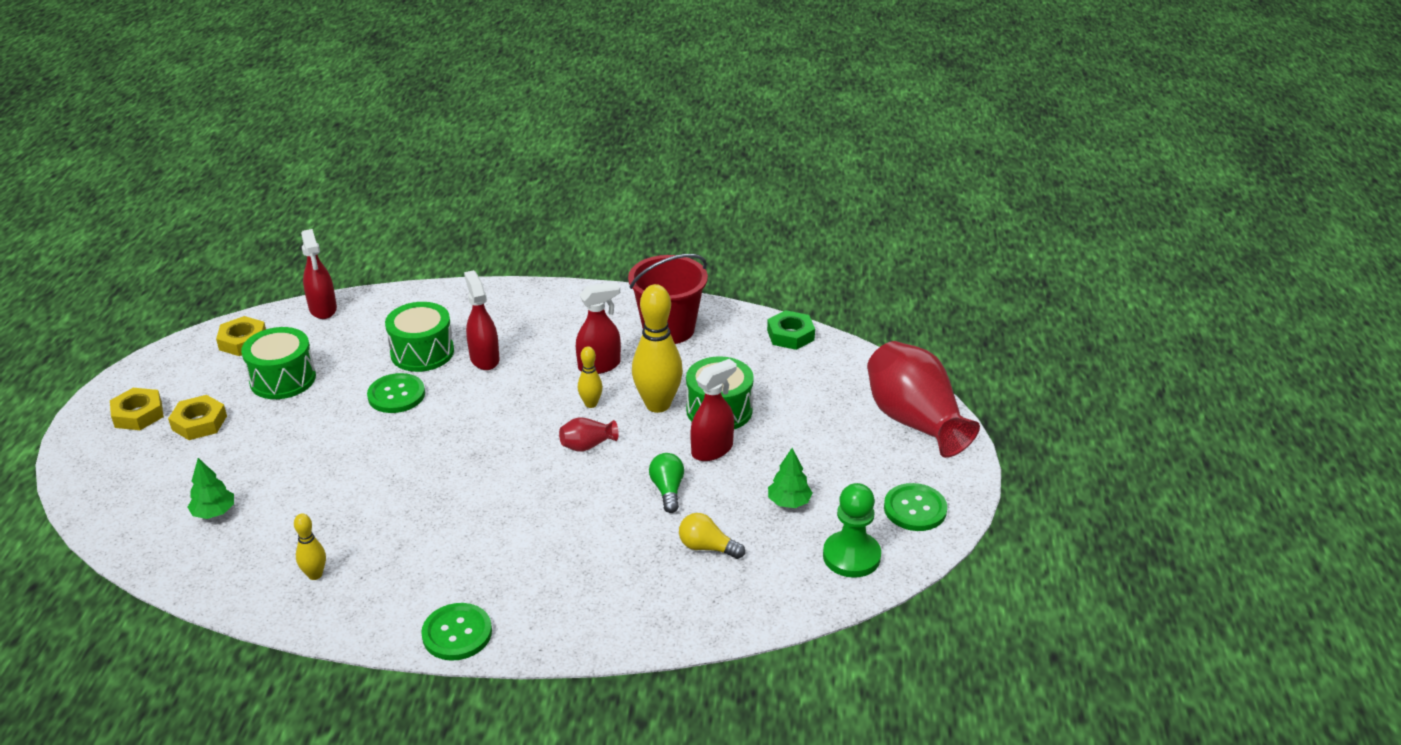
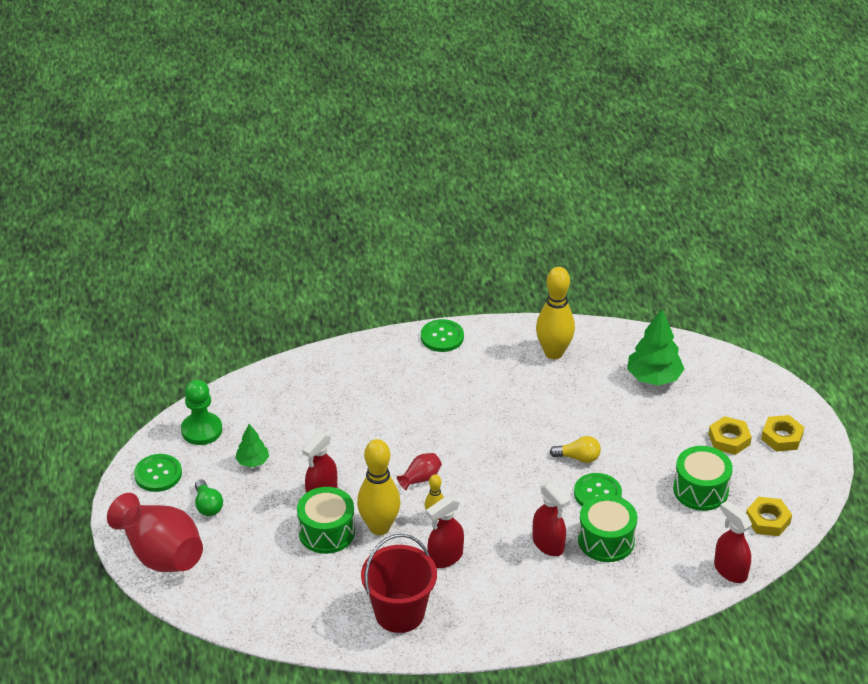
camera: 165 degrees right, 5 degrees up
(214, 512) = (654, 377): green tree -> green tree, size x1.77
(315, 575) = (553, 352): yellow bowling pin -> yellow bowling pin, size x2.02
(667, 490) = (345, 454): green light bulb -> green light bulb (208, 505)
(707, 547) = (303, 417): yellow light bulb -> yellow light bulb (578, 458)
(790, 335) = (283, 629): green nut -> none

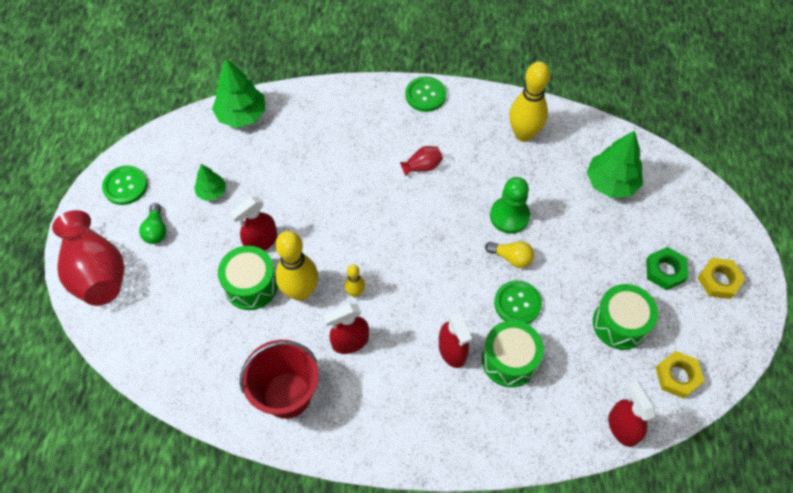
camera: 15 degrees right, 20 degrees up
(201, 430) = (179, 148): green pawn -> green pawn (509, 216)
(256, 389) = (242, 115): none -> green tree
(420, 478) = (356, 246): red vase -> red vase (422, 166)
(729, 439) = (665, 271): yellow nut -> green nut

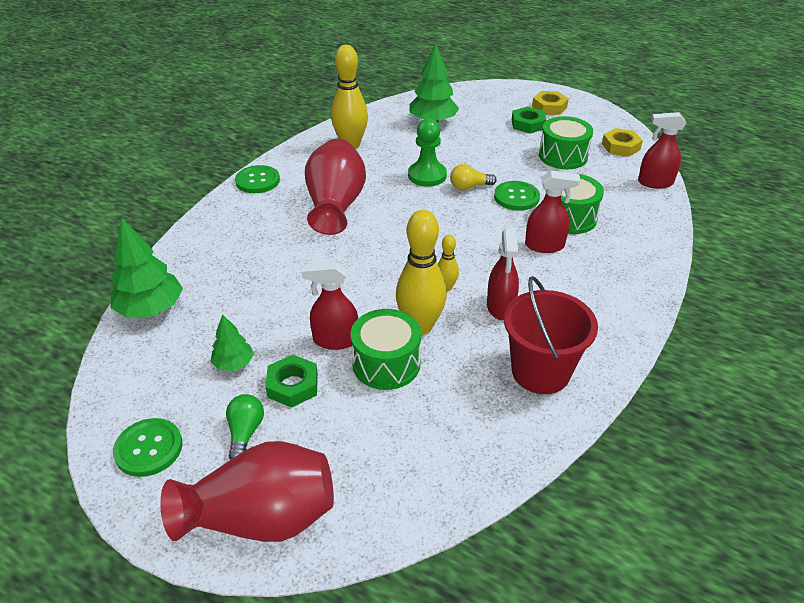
camera: 65 degrees left, 20 degrees down
(156, 230) = (245, 433): green light bulb -> green light bulb turned 105 degrees counterclockwise
(206, 236) = (292, 385): none -> green nut
(261, 242) = (335, 340): red spray bottle -> red spray bottle turned 105 degrees clockwise
(422, 166) = (335, 205): red vase -> red vase, size x2.28
(511, 257) = (469, 187): yellow light bulb -> yellow light bulb turned 150 degrees counterclockwise

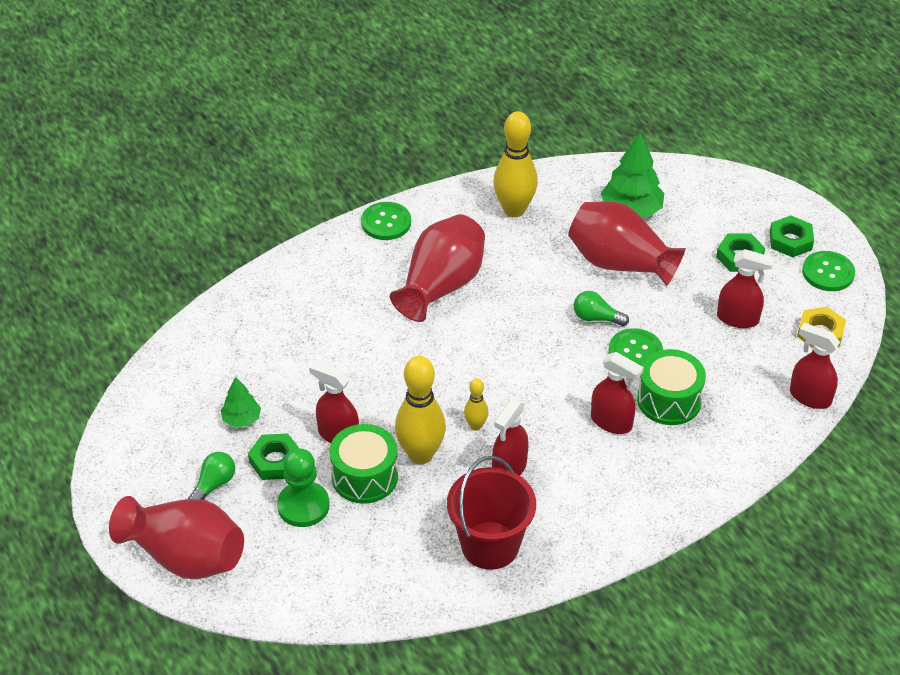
camera: 30 degrees right, 5 degrees up
(149, 448) = (137, 464): green button -> green button (828, 272)
(151, 309) = (206, 334): green tree -> none
(427, 175) = (563, 285): green pawn -> green pawn (303, 506)
(454, 151) = (620, 263): none -> red vase
(469, 187) = (596, 318): yellow light bulb -> green light bulb
(549, 107) = (790, 241): yellow nut -> green nut
(563, 156) = (738, 319): green drum -> red spray bottle

